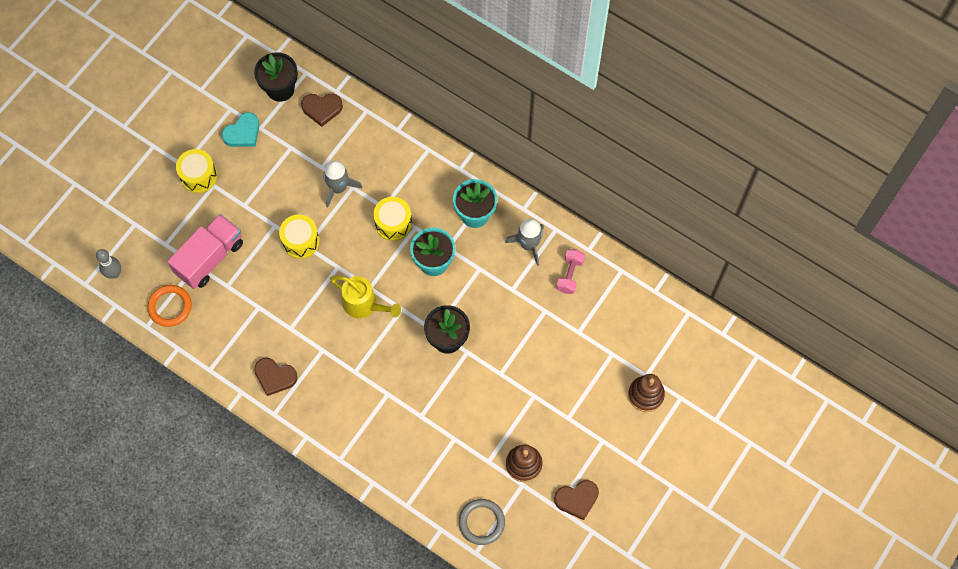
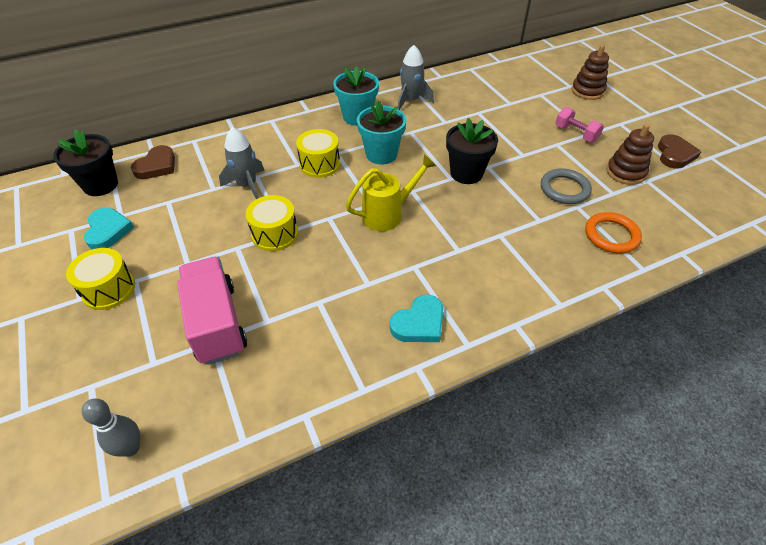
camera: 60 degrees left, 20 degrees down
(170, 307) = (240, 397): orange ring -> orange ring (611, 235)
(275, 377) = (419, 323): brown heart -> turquoise heart
(481, 522) = (682, 220): grey ring -> grey ring (564, 189)
(570, 275) = (455, 91): pink dumbbell -> pink dumbbell (576, 134)

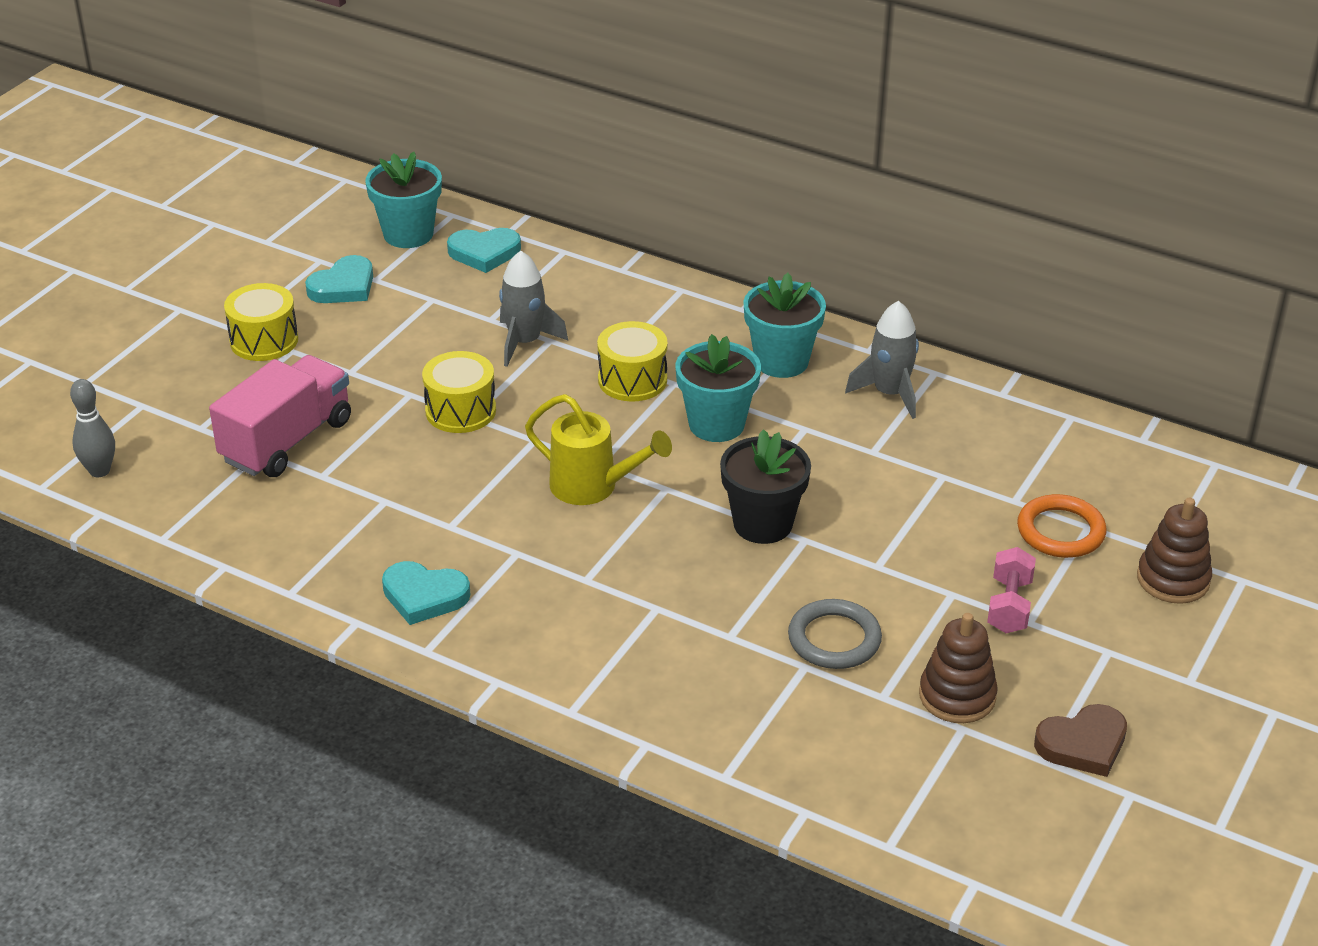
camera: 55 degrees right, 10 degrees down
(100, 185) = (408, 234): black flower pot -> turquoise flower pot
(157, 166) = (484, 253): brown heart -> turquoise heart
(611, 235) = (770, 722): orange ring -> orange ring (1060, 531)

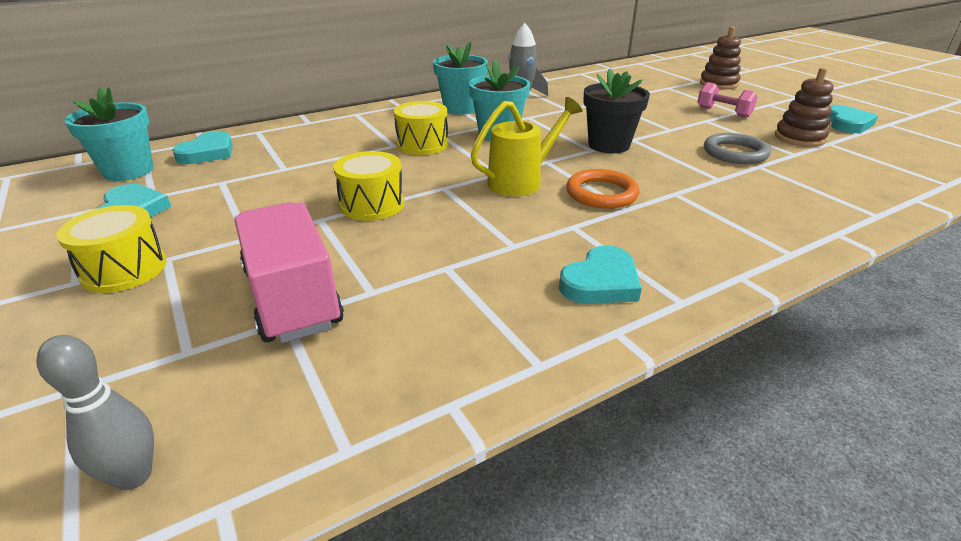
camera: 60 degrees left, 5 degrees down
(524, 342) = (330, 164): grey rocket -> none
(1060, 531) = (668, 92): orange ring -> orange ring (601, 193)
(1083, 744) = (846, 123): brown heart -> turquoise heart

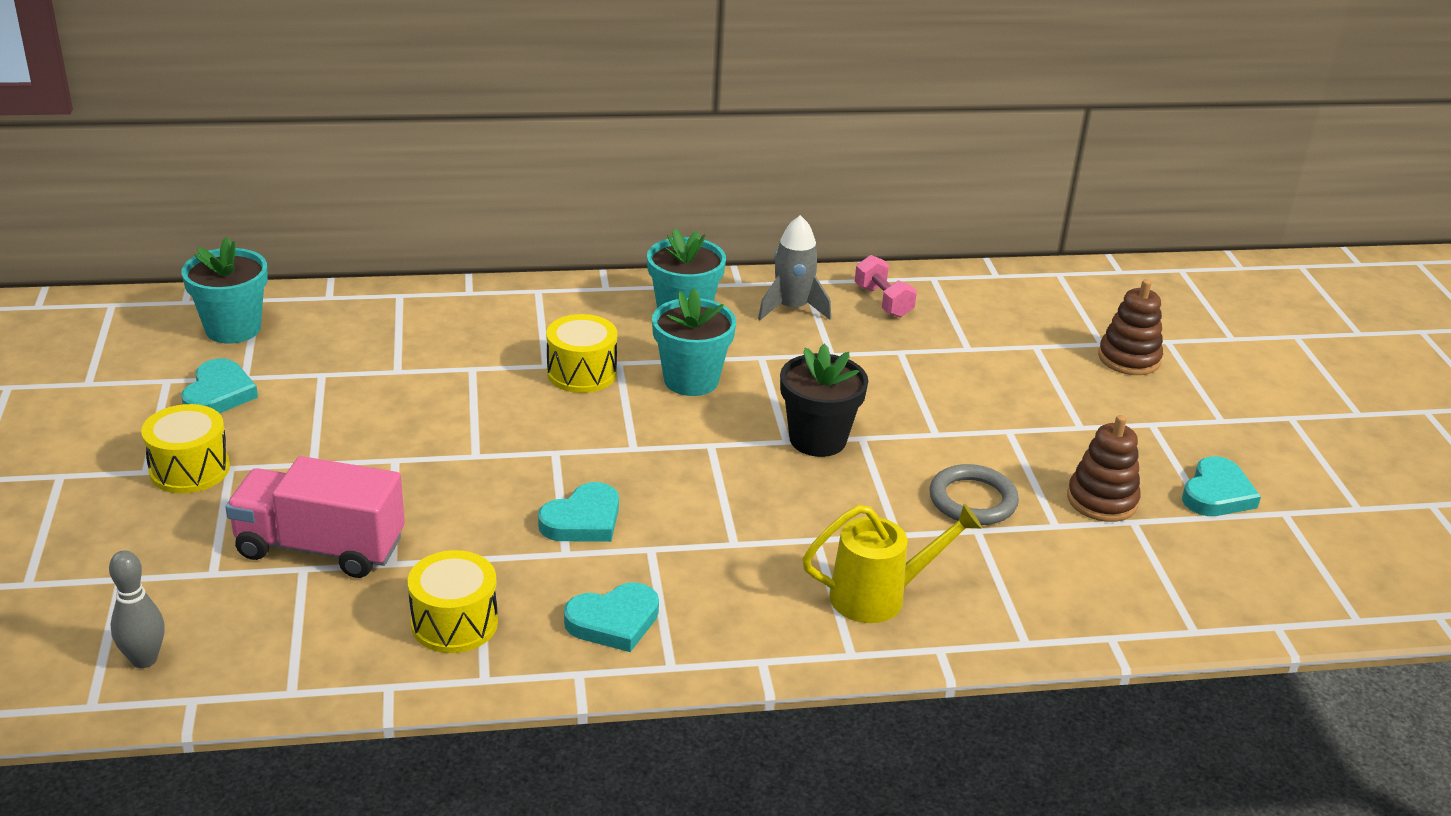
camera: 20 degrees right, 0 degrees up
(208, 153) = (327, 320): turquoise heart -> turquoise heart (583, 520)
(293, 298) = (320, 547): pink truck -> pink truck turned 75 degrees counterclockwise
(372, 204) = (460, 455): yellow drum -> yellow drum (454, 623)
(521, 181) = (650, 468): yellow watering can -> yellow watering can (878, 596)
(601, 193) = (727, 513): orange ring -> none
(723, 112) = (1055, 422): pink dumbbell -> pink dumbbell (883, 301)

